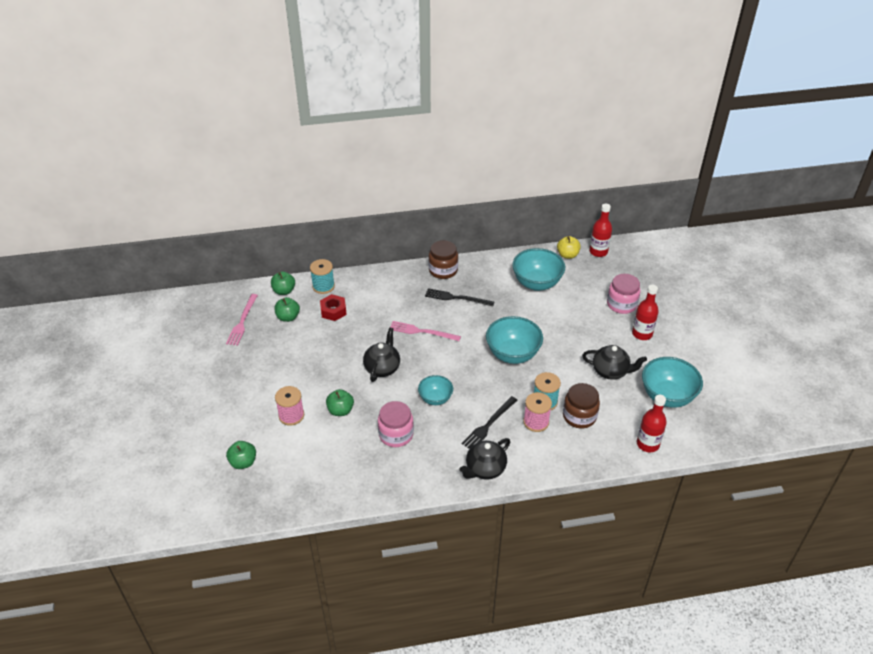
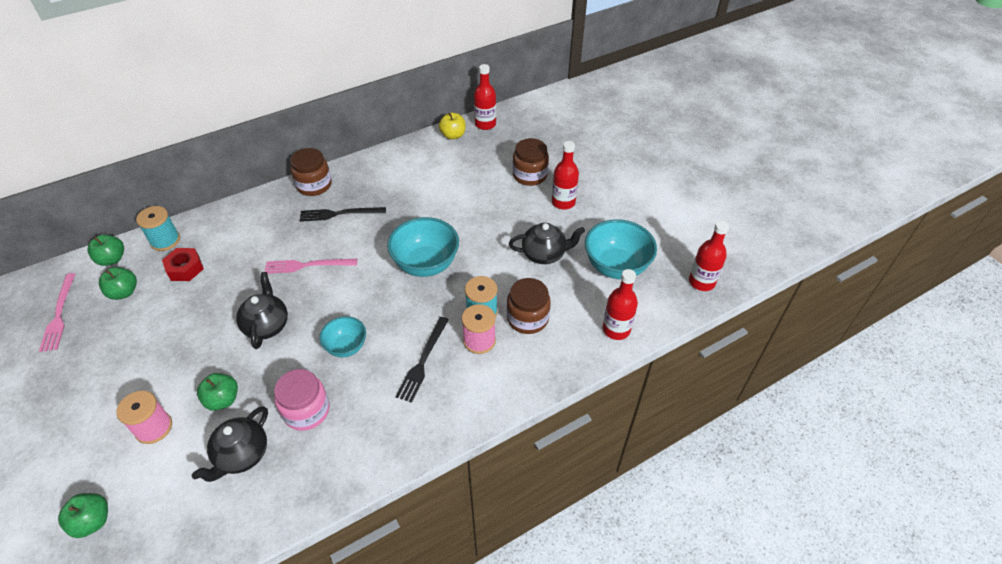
camera: 20 degrees left, 5 degrees up
(485, 469) = (435, 423): black teapot -> black teapot (242, 455)
(536, 283) = (428, 174): turquoise bowl -> none
(621, 304) = (530, 175): pink jar -> brown jar
(735, 428) = (701, 282): none -> red bottle

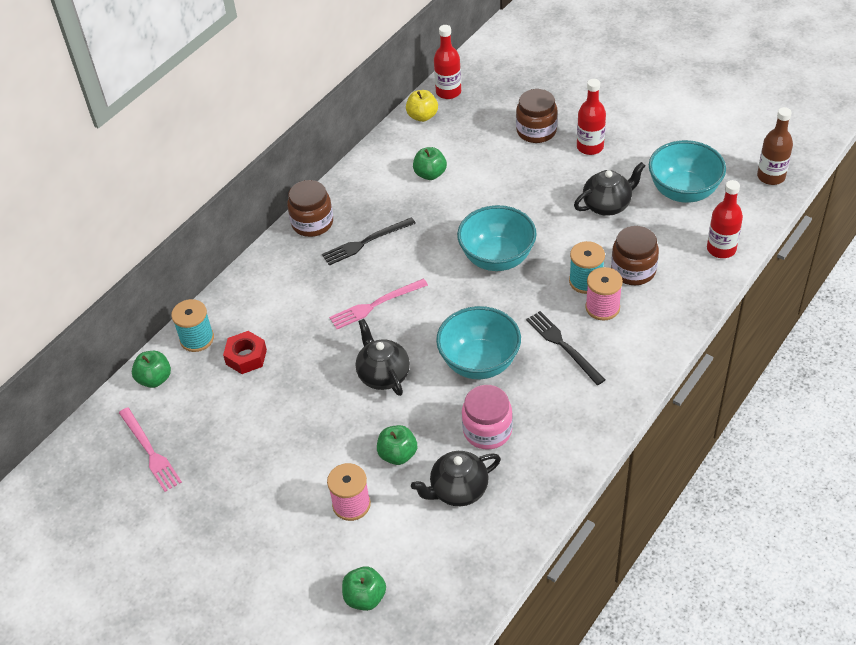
camera: 20 degrees left, 0 degrees up
(124, 292) = (201, 404): green apple -> green apple (430, 174)
(242, 455) = (458, 490): black teapot -> black teapot turned 60 degrees clockwise
(346, 347) = (479, 362): turquoise bowl -> turquoise bowl, size x1.69
(423, 361) = (563, 346): black fork -> black fork turned 150 degrees clockwise
(701, 282) = (771, 176): red bottle -> brown bottle

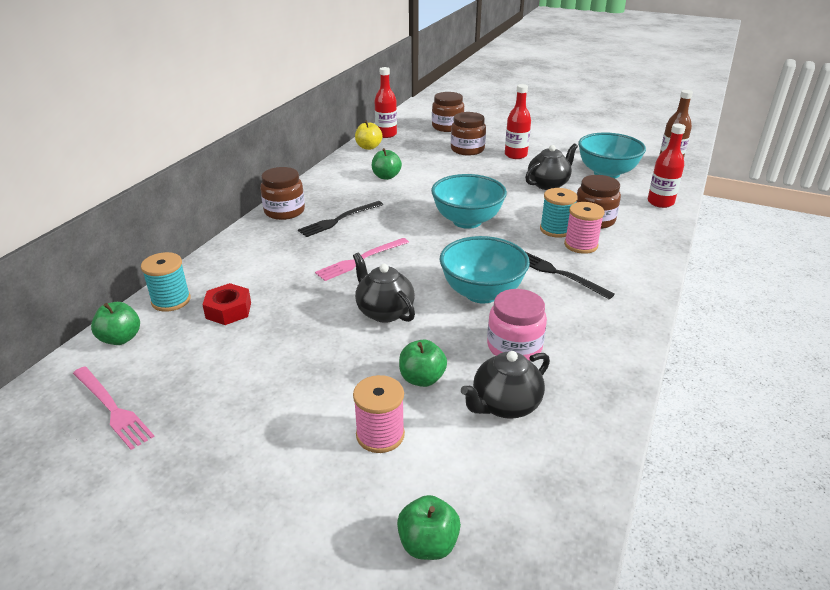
camera: 15 degrees left, 15 degrees down
(526, 82) = (447, 127): none -> brown jar

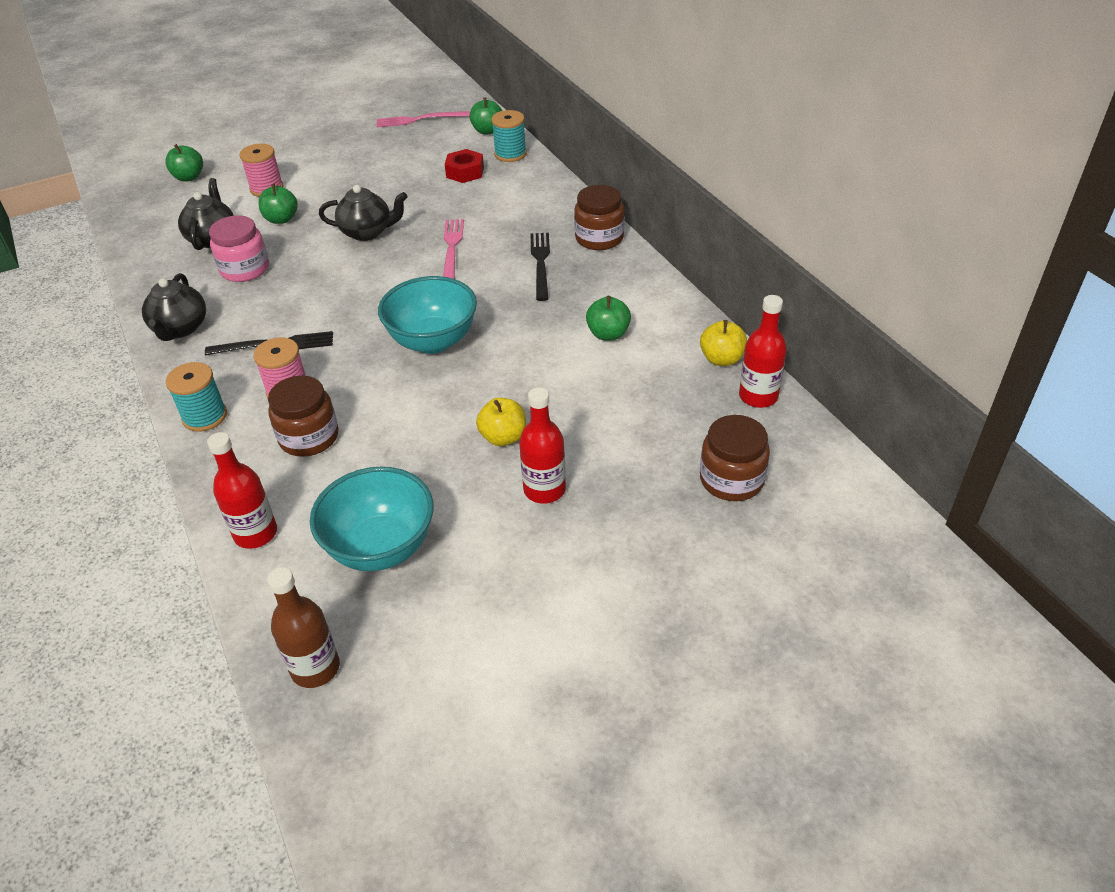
camera: 130 degrees right, 10 degrees up
(467, 149) = (617, 450): brown jar -> none
(481, 293) = (318, 287): turquoise bowl -> none
(503, 174) = (503, 437): none -> yellow apple
(548, 184) = (427, 460): black teapot -> black teapot (180, 329)
(555, 230) = (334, 393): turquoise spool -> turquoise spool (205, 416)

